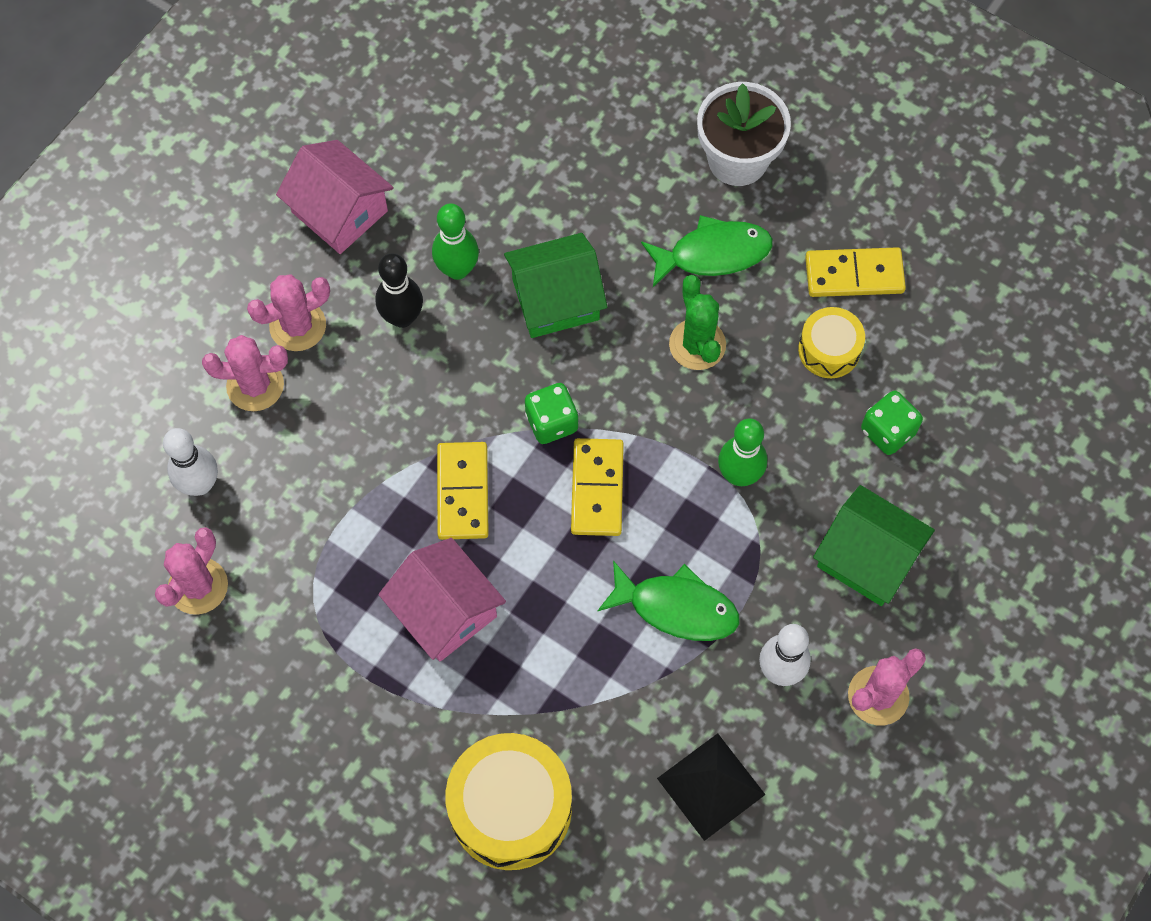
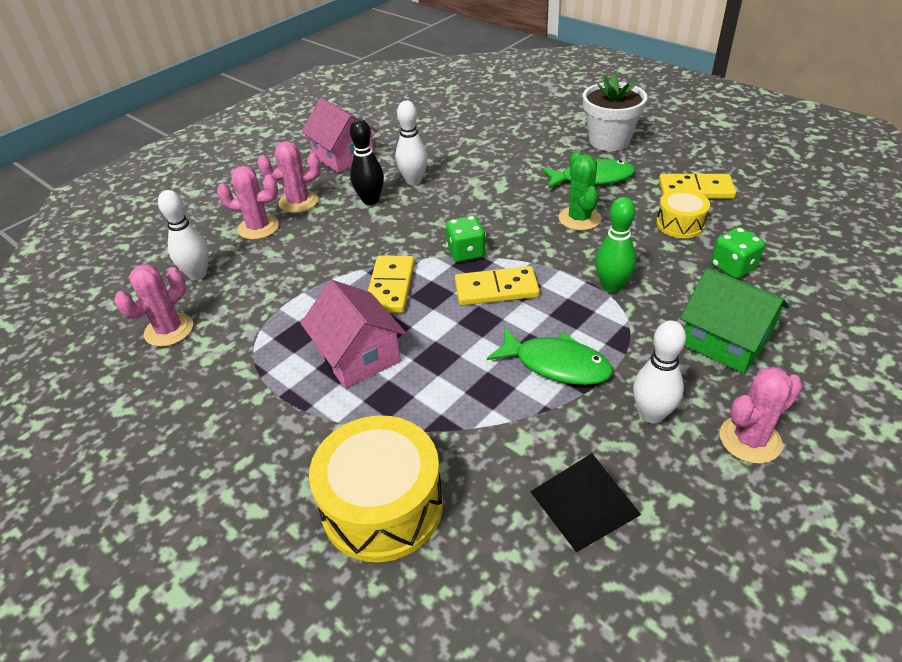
camera: 10 degrees right, 25 degrees down
(457, 269) = (413, 181): green bowling pin -> white bowling pin
(556, 299) = (479, 195): green house -> none
(597, 489) = (496, 289): yellow domino -> yellow domino turned 75 degrees clockwise

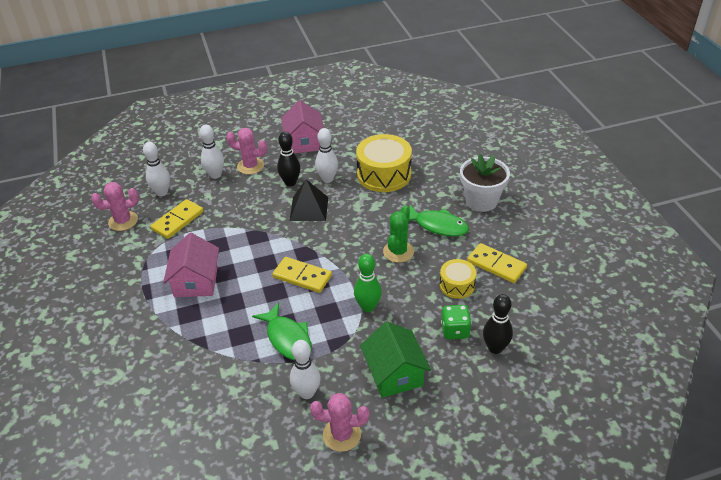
camera: 30 degrees right, 0 degrees up
(258, 228) = (215, 175): pink cactus -> white bowling pin
(382, 505) = (137, 367): yellow drum -> yellow drum (384, 174)
(390, 287) = (248, 247): yellow domino -> yellow domino (178, 221)
(466, 253) = (309, 244): green dice -> none
(584, 503) = (225, 418): black pyramid -> black pyramid (309, 208)
(793, 265) = (495, 348): none -> black bowling pin

